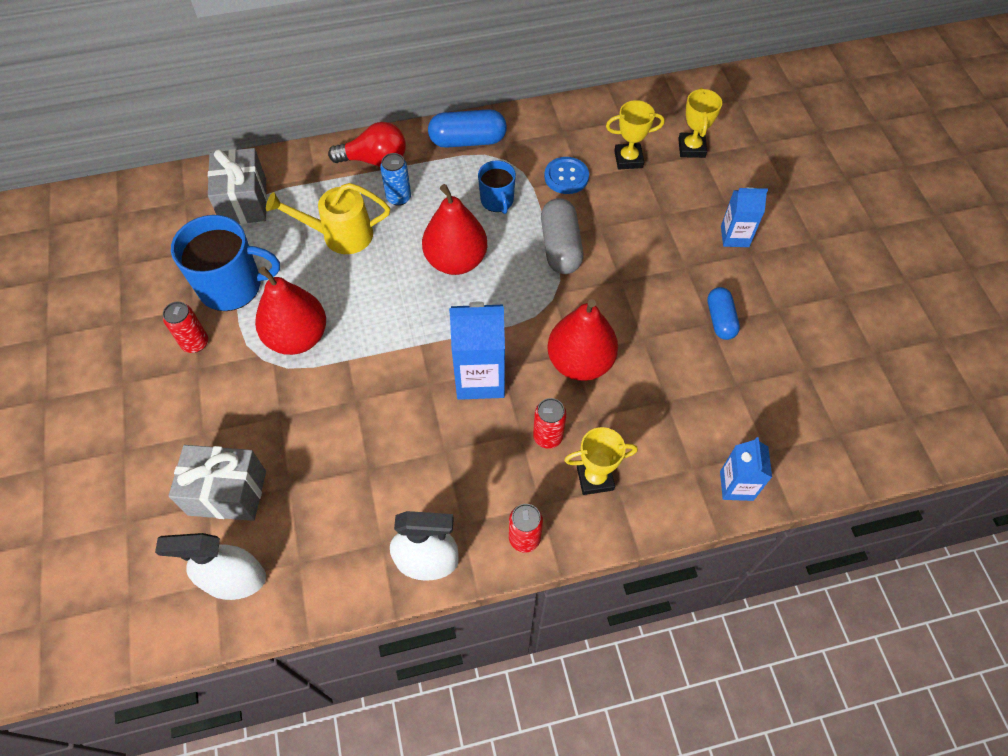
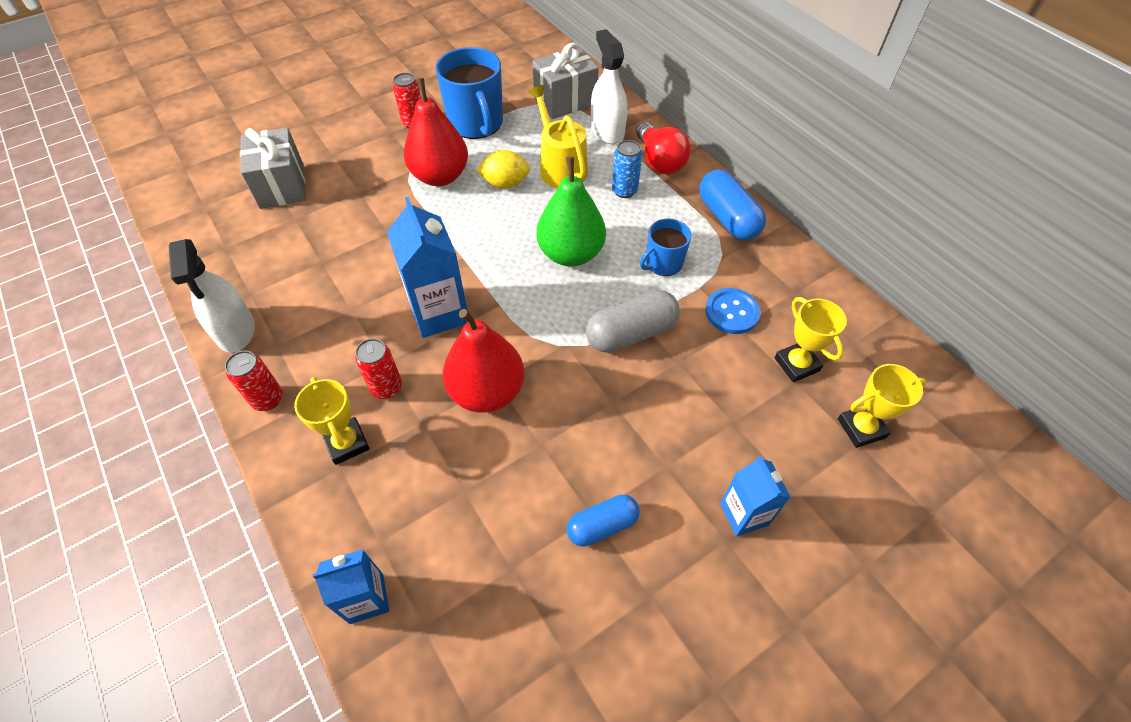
camera: 70 degrees right, 5 degrees down
(235, 580) = (207, 215): white spray bottle -> white spray bottle (607, 131)
(339, 285) = (505, 183): none -> yellow lemon
(456, 260) = (571, 254): red pear -> green pear

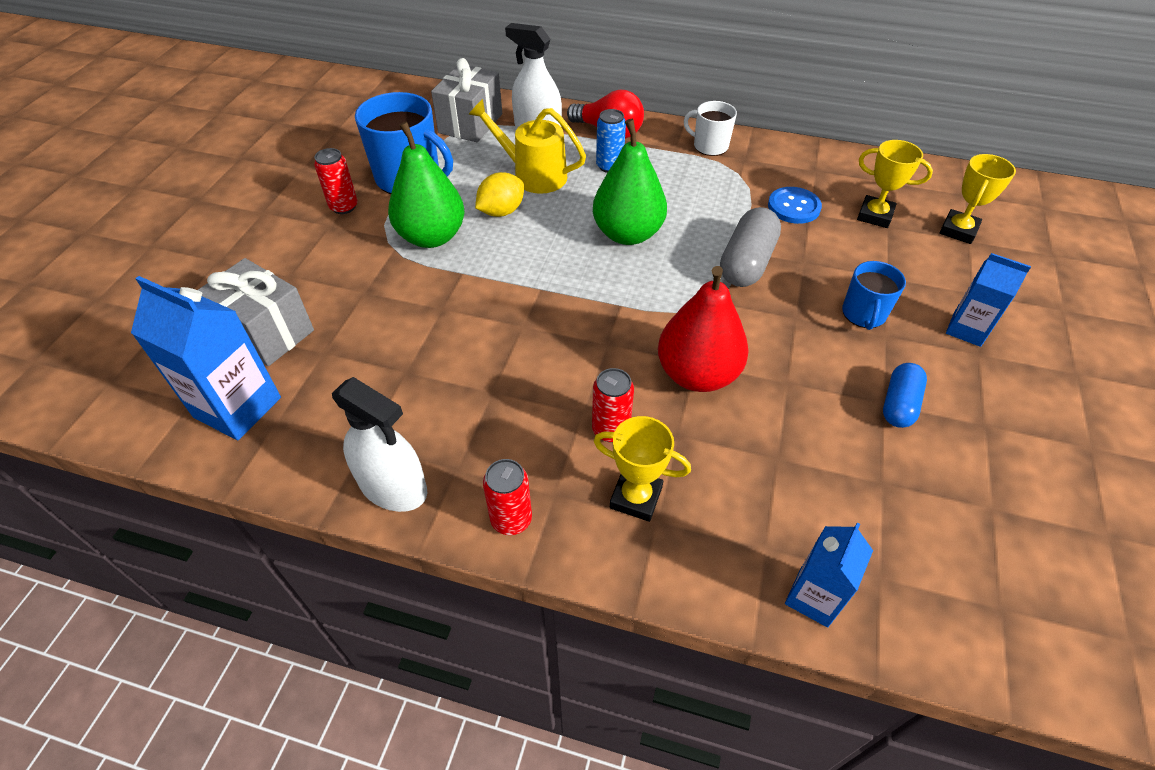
camera: 40 degrees left, 5 degrees down
(439, 312) = (577, 342): blue carton -> blue carton (237, 407)
(440, 176) = (432, 237): red pear -> green pear
(663, 263) = (705, 201): blue mug -> blue mug (863, 314)
(728, 218) = (709, 146): blue capsule -> white mug

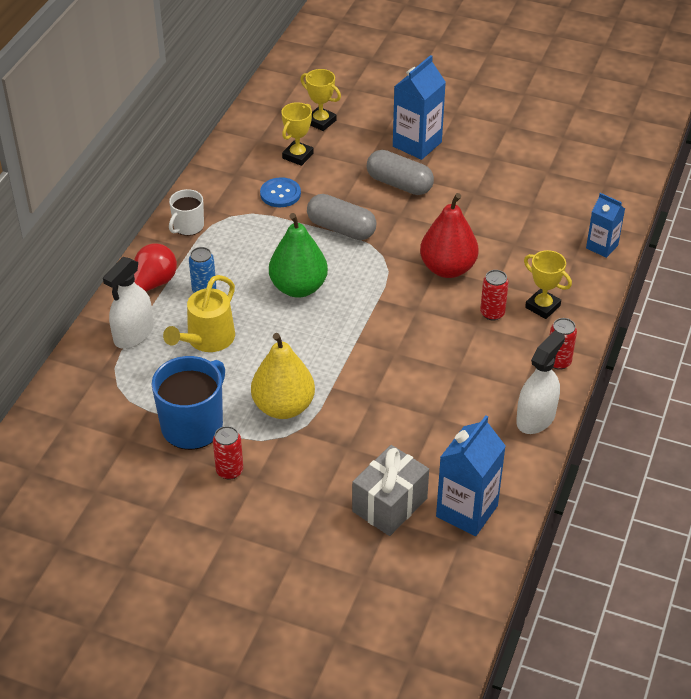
camera: 85 degrees left, 5 degrees down
(432, 237) = (283, 407): green pear -> yellow pear
(470, 123) = (109, 382): grey gift -> none
(501, 211) = (256, 362): yellow lemon -> none
(636, 497) = (542, 306): yellow trophy -> yellow trophy turned 75 degrees counterclockwise
(863, 314) = (399, 184): blue mug -> grey capsule
(899, 404) = (476, 187): blue capsule -> none
(966, 329) = (417, 144): blue carton -> blue carton, size x1.63

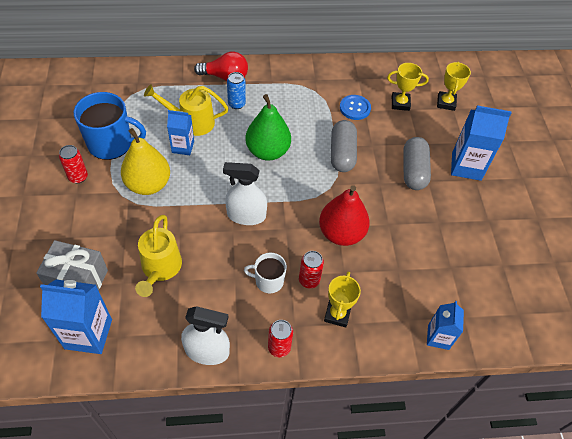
camera: 60 degrees right, 10 degrees up
(133, 334) = (178, 85): white spray bottle -> white spray bottle (246, 215)
(188, 226) = (291, 74): white mug -> white mug (268, 281)
(243, 359) = (183, 147): none -> blue carton
(413, 428) = (160, 269): none -> yellow watering can

